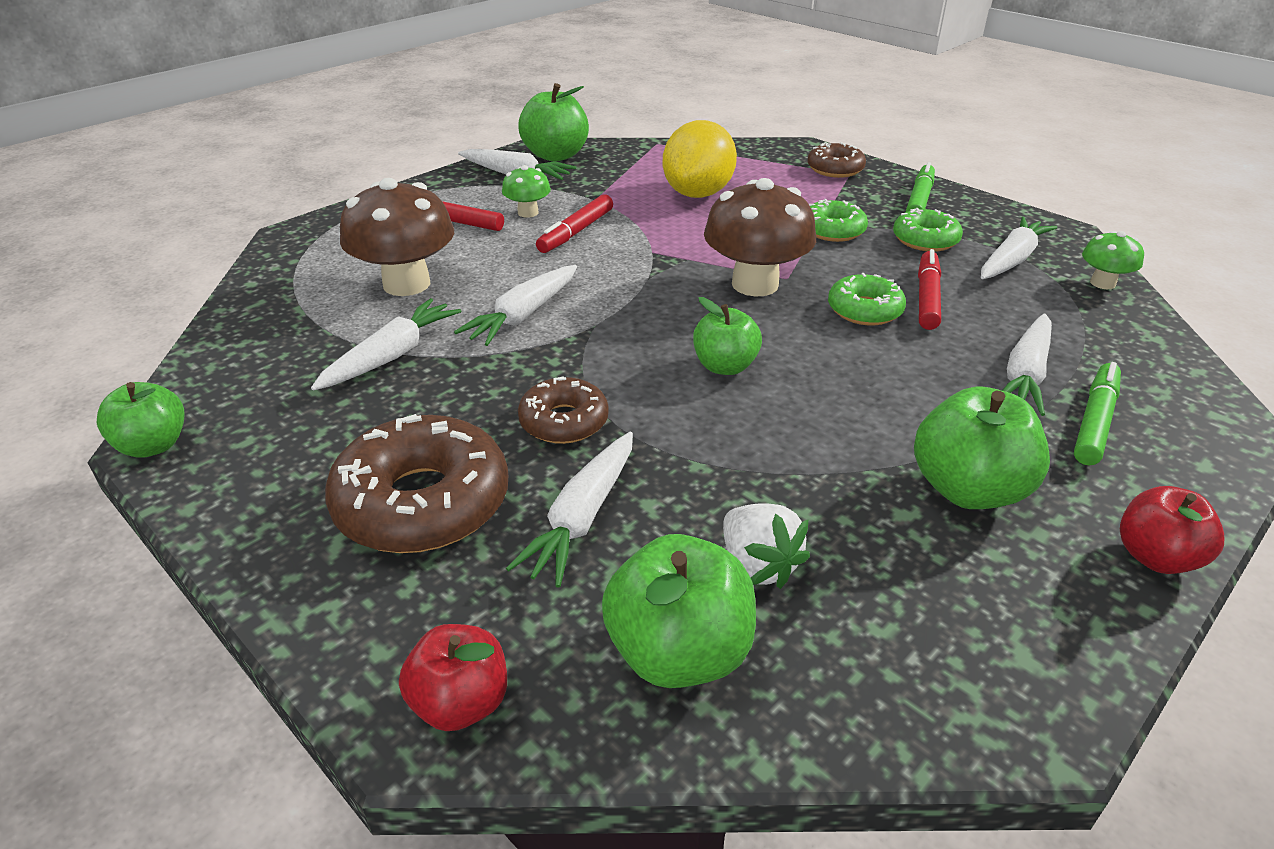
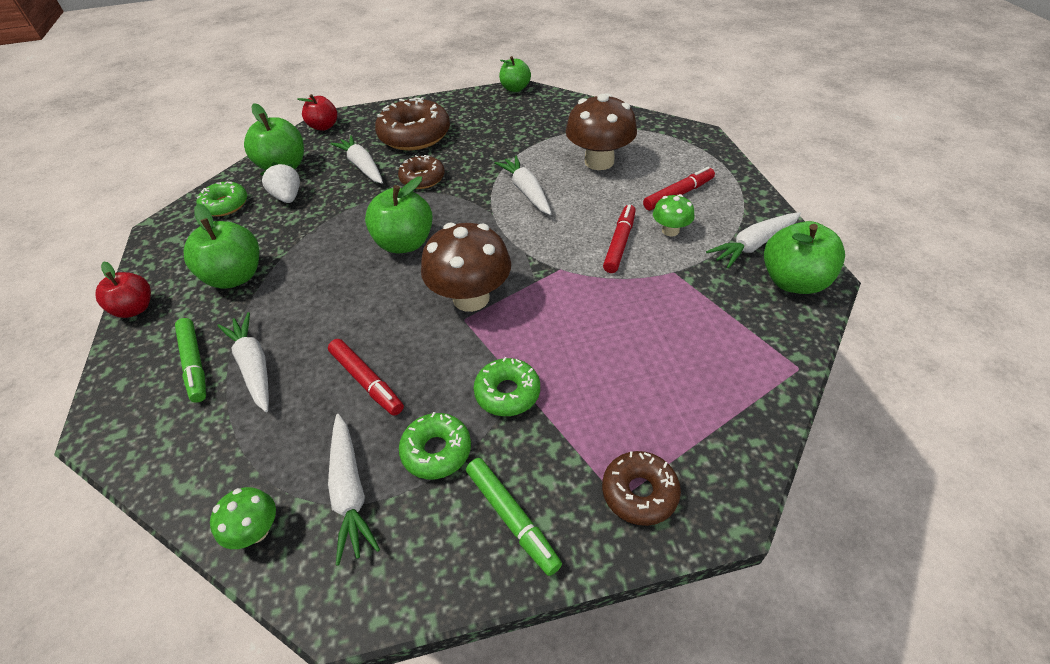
camera: 125 degrees right, 10 degrees up
(392, 355) = (527, 145): white carrot -> none
(576, 232) = (619, 243): red marker -> red marker turned 45 degrees clockwise
(698, 193) = (645, 340): yellow lemon -> none
(725, 366) = (405, 243): green apple -> green apple, size x1.51
(758, 565) = (288, 197): white strawberry -> white strawberry turned 60 degrees clockwise
(864, 310) = (389, 335): green donut -> green donut (225, 205)

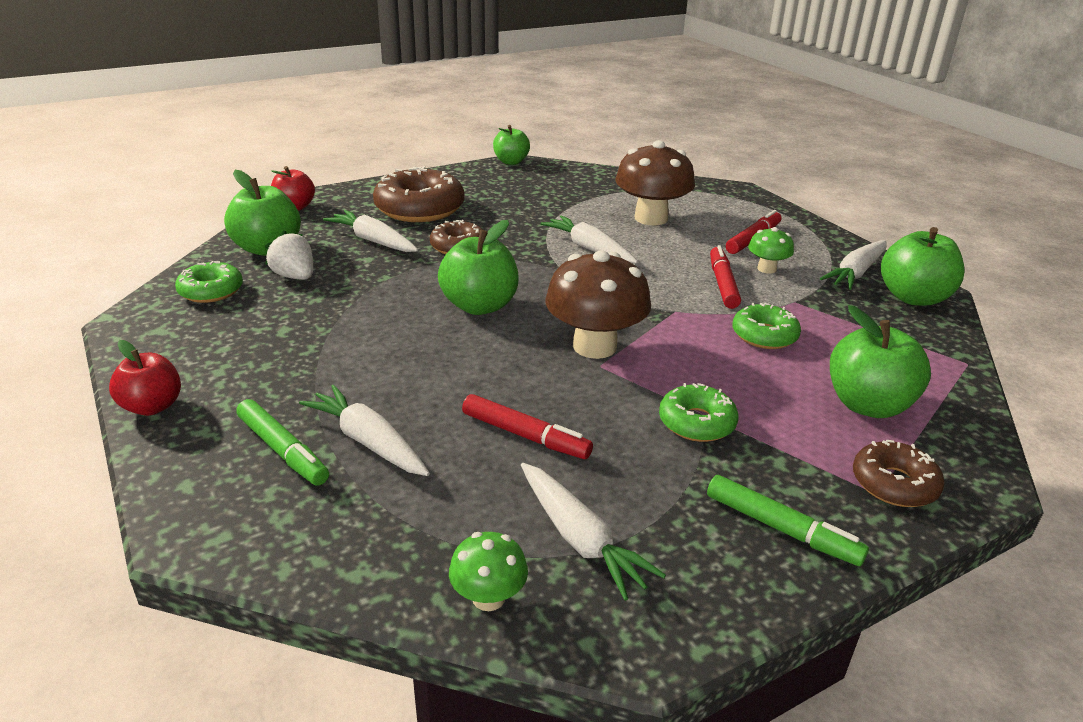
camera: 20 degrees left, 15 degrees down
(235, 276) = (278, 359): green apple -> green apple (868, 405)
(436, 451) = (655, 485): green donut -> green donut (764, 335)

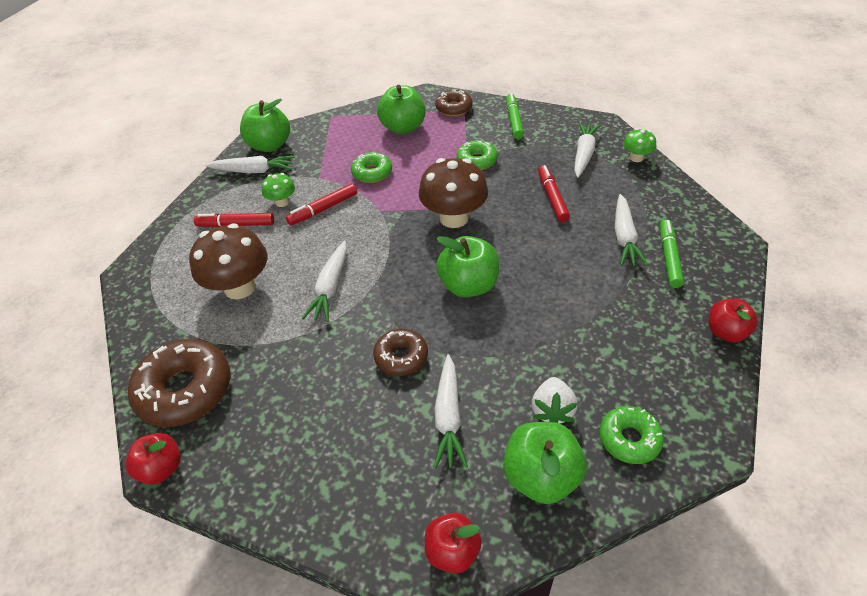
camera: 125 degrees left, 15 degrees up
(419, 209) = (355, 442): brown donut -> brown donut (185, 390)
(511, 162) = (161, 468): green apple -> red apple

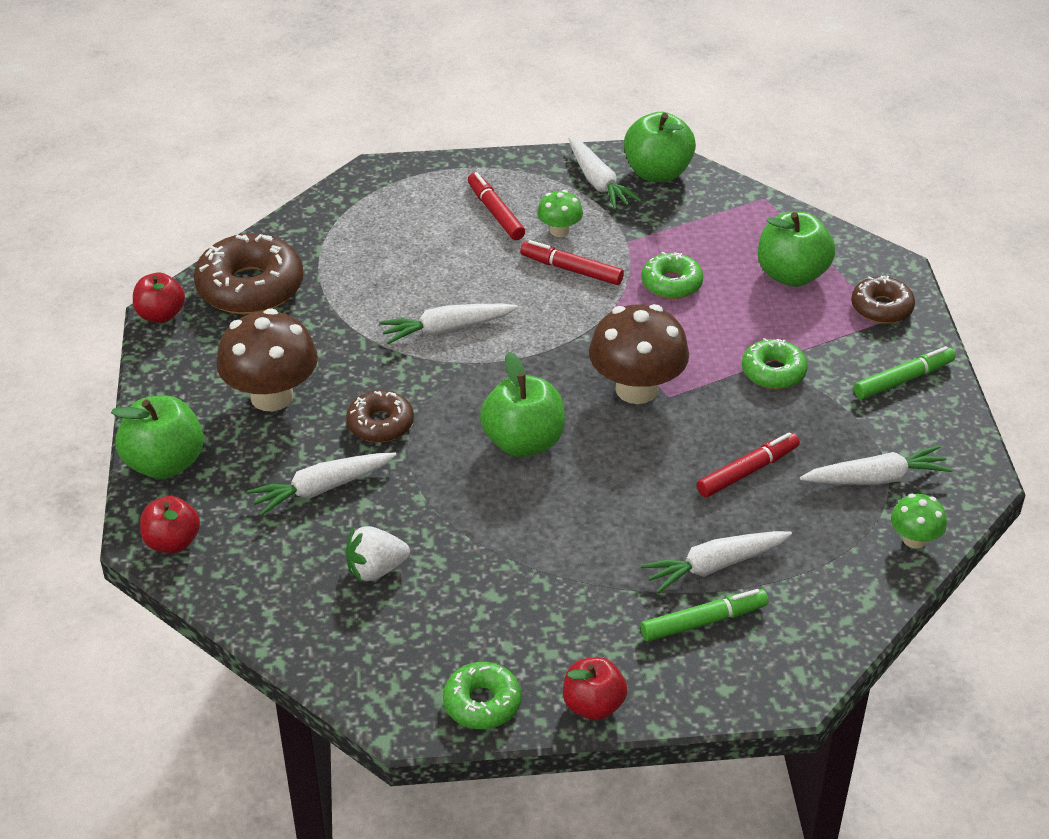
camera: 60 degrees right, 5 degrees down
(240, 287) = (403, 261): brown mushroom -> brown mushroom (272, 396)
(541, 476) = (286, 583): green apple -> green apple (165, 463)
(629, 439) = (371, 644): green donut -> green donut (482, 703)

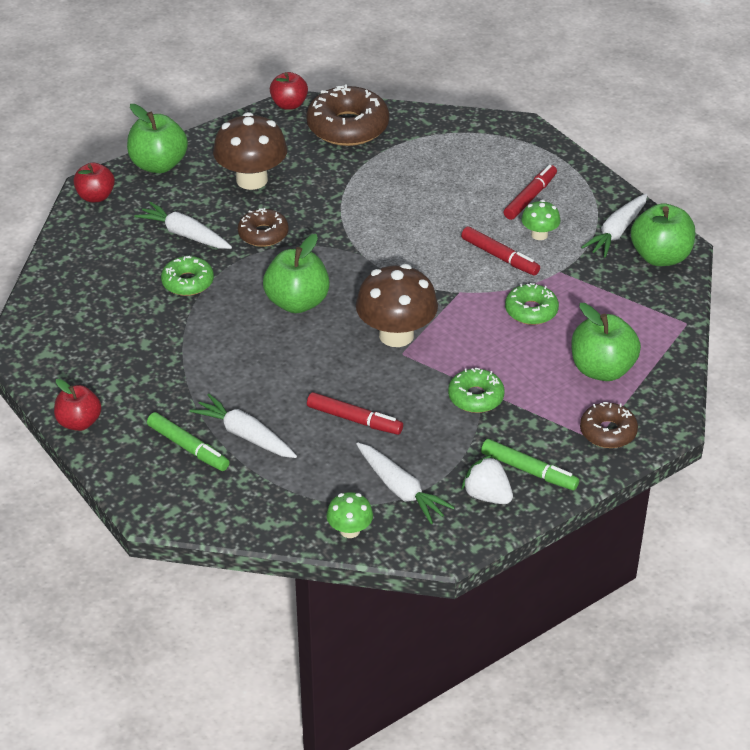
camera: 60 degrees right, 0 degrees up
(376, 569) = (131, 285): white strawberry -> white strawberry (487, 495)
(446, 329) = (381, 225): white carrot -> none
(482, 703) = (50, 373): green donut -> green donut (188, 282)
(571, 270) = (500, 257): red marker -> red marker turned 135 degrees clockwise

